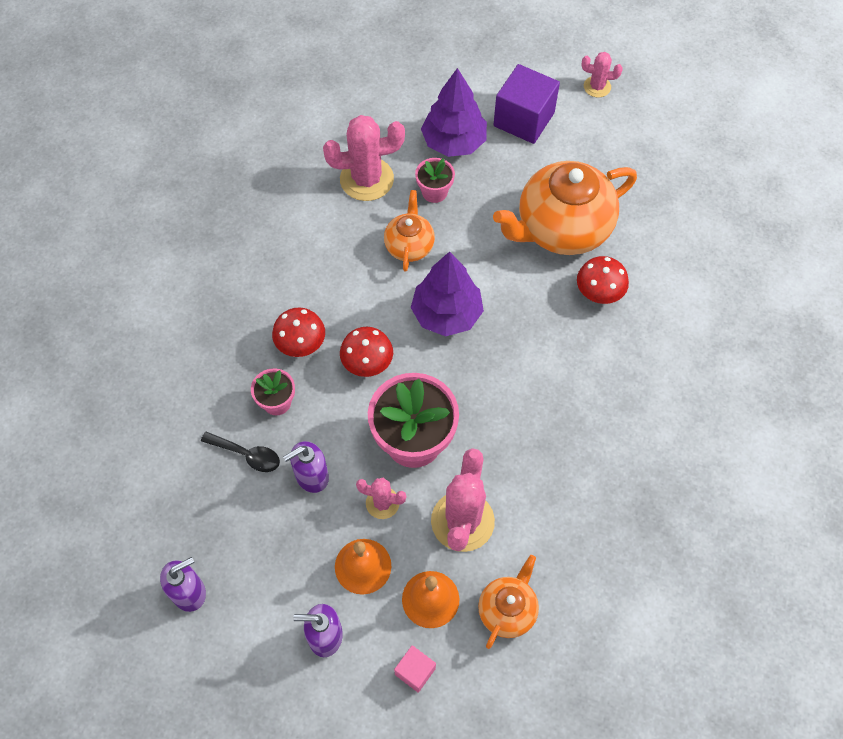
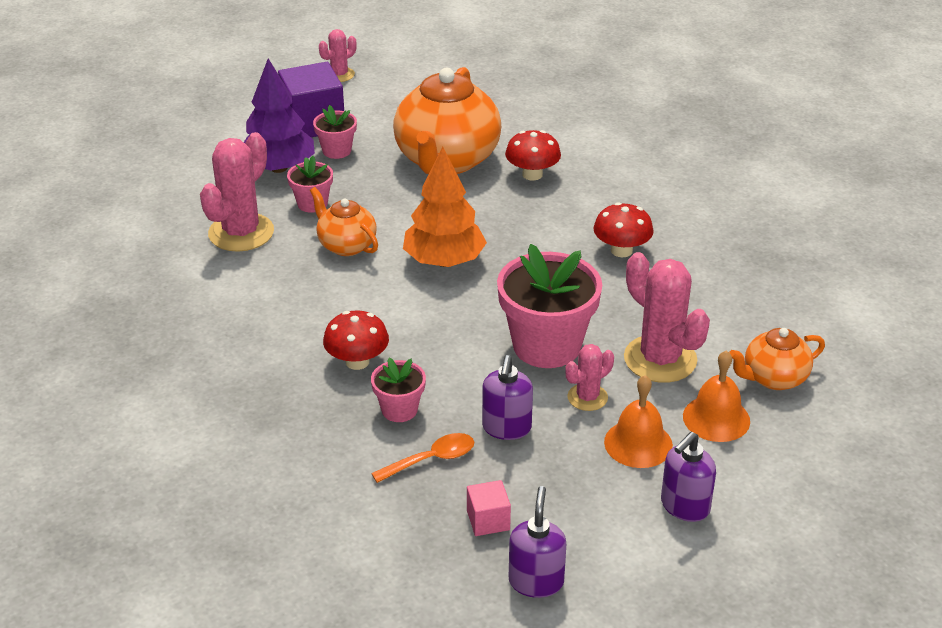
camera: 50 degrees left, 25 degrees down
(247, 455) = (431, 459): black spoon -> orange spoon
(367, 363) = (432, 331): red mushroom -> red mushroom (621, 250)
(415, 671) = (778, 465): pink cube -> pink cube (488, 520)
(447, 314) = (444, 261): purple tree -> orange tree
(506, 158) = (337, 151): none -> pink flower pot
(507, 610) = (773, 378): orange teapot -> orange teapot turned 90 degrees counterclockwise

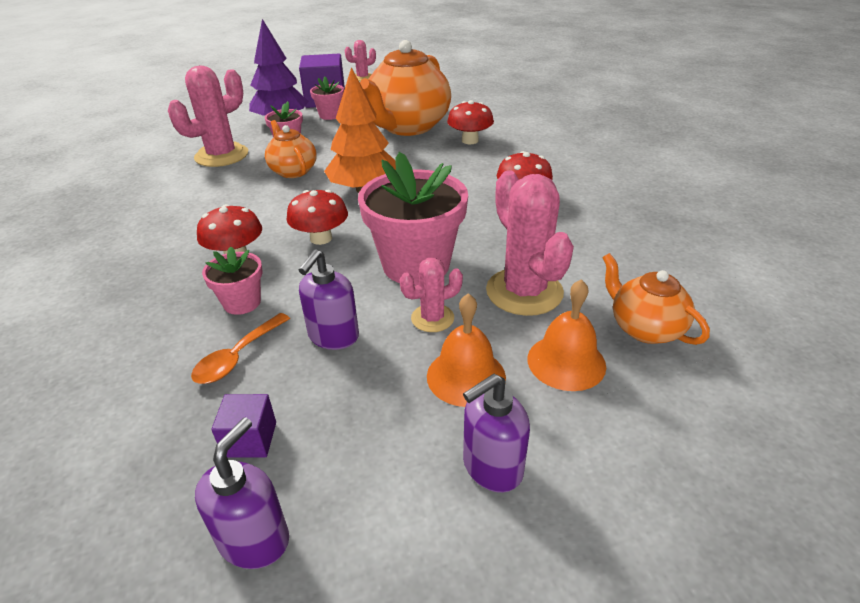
camera: 15 degrees right, 0 degrees up
(431, 459) = (237, 357): orange spoon -> orange spoon turned 135 degrees clockwise
(433, 329) = (321, 238): none -> red mushroom
(488, 520) = (250, 439): pink cube -> purple cube
(773, 378) = (644, 328): orange teapot -> orange teapot turned 60 degrees clockwise

